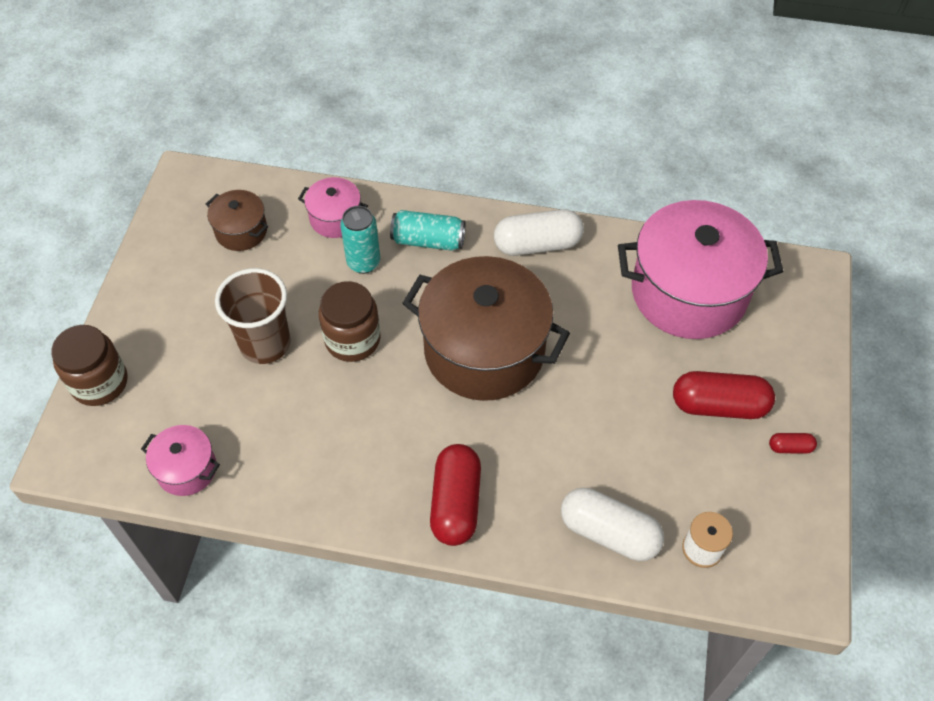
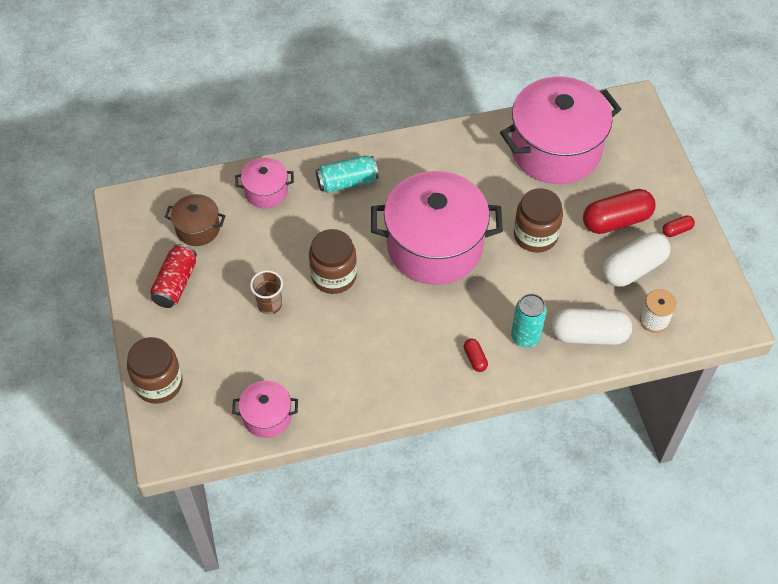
camera: 25 degrees left, 0 degrees up
(183, 281) = (175, 283): none -> red can
(265, 344) = (269, 305): brown cup -> brown cup, size x0.58
(363, 262) = (308, 216): turquoise can -> turquoise can (525, 337)
(456, 503) = (475, 359): red capsule -> red capsule, size x0.46
(484, 350) = (434, 246): brown pot -> pink pot
(537, 244) = (429, 155): white capsule -> white capsule (633, 268)
(609, 384) = (535, 235): none -> brown jar

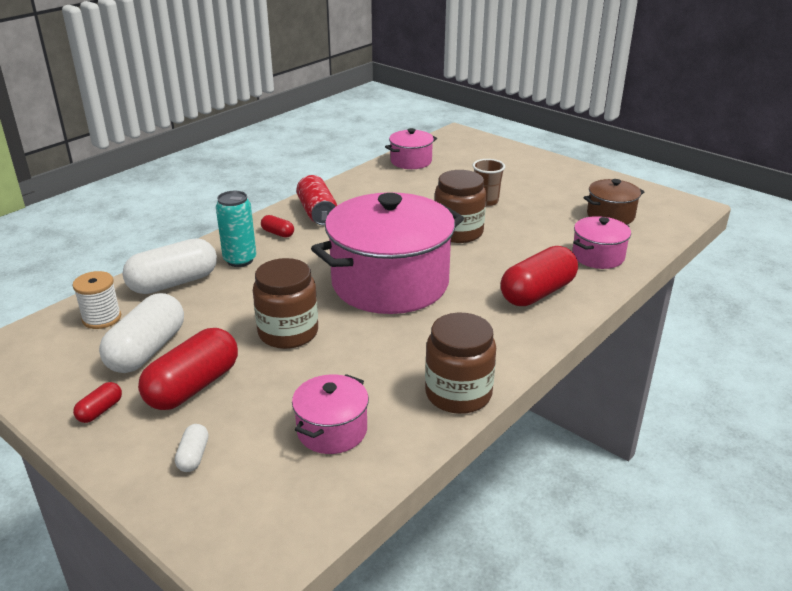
camera: 145 degrees right, 25 degrees down
(159, 383) = (504, 150): brown jar -> brown jar (458, 394)
(175, 283) = (572, 186): red can -> red can (317, 213)
(347, 182) = (537, 293): turquoise can -> red capsule
(555, 149) = (332, 430): pink pot -> pink pot, size x0.47
(635, 171) = (193, 456): none -> white capsule

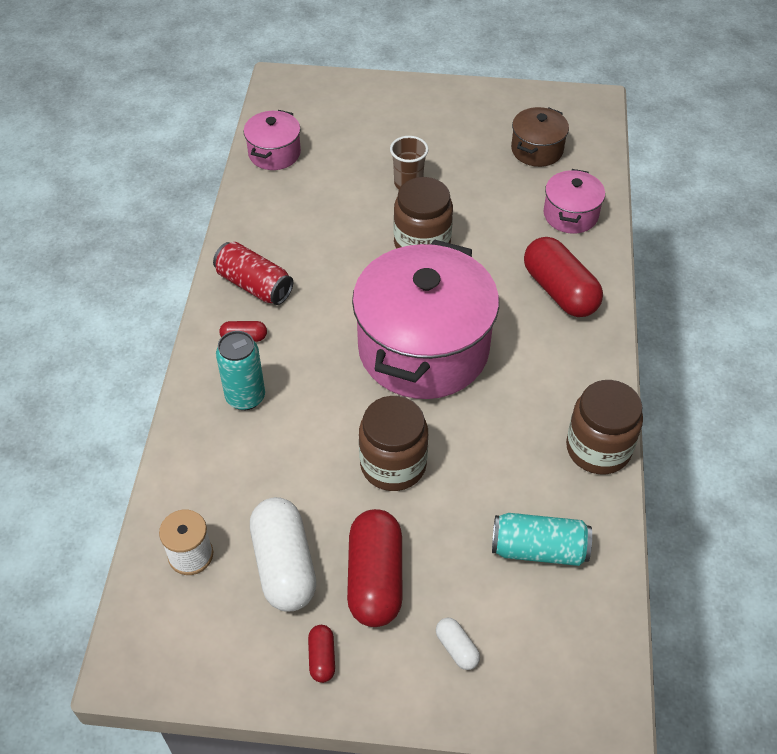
camera: 35 degrees left, 20 degrees up
(173, 283) = (211, 466): white capsule -> none
(332, 430) = (539, 549): pink pot -> turquoise can
(537, 293) = (559, 291): red capsule -> red capsule turned 45 degrees counterclockwise

